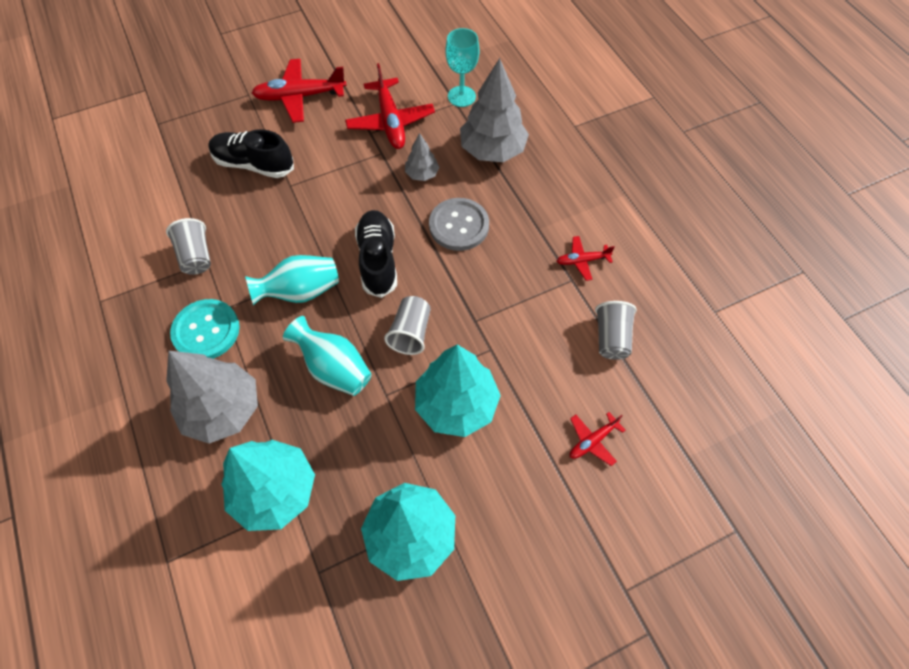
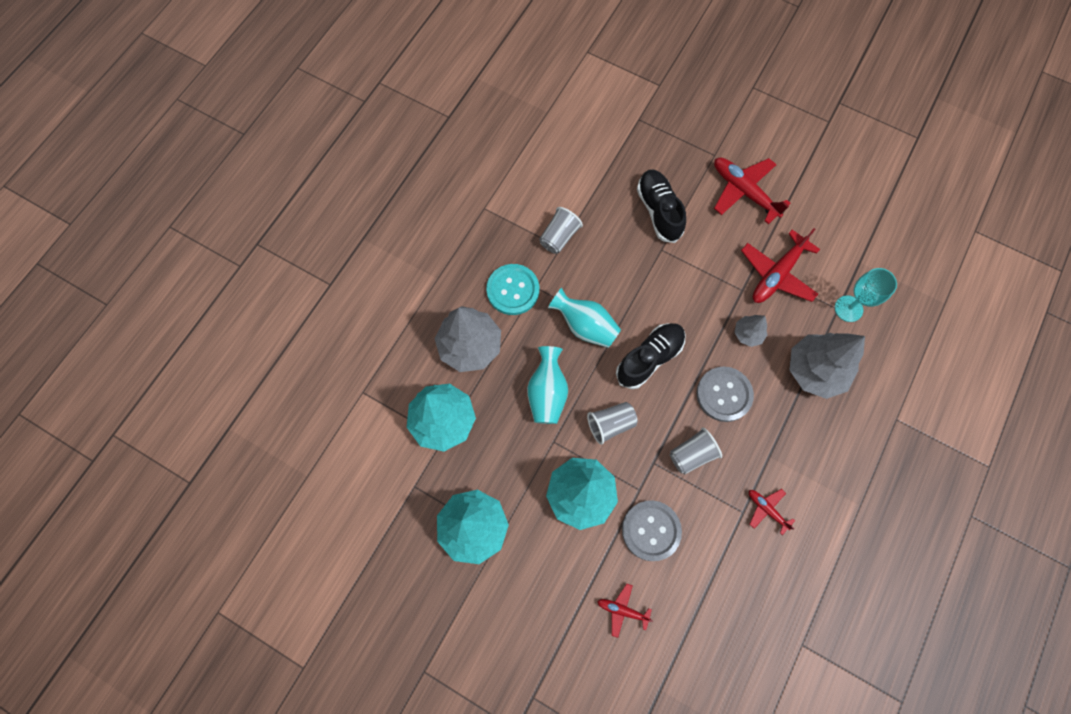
camera: 55 degrees right, 10 degrees up
(535, 365) = (651, 530): none -> grey button
(611, 338) = (715, 574): grey cup -> grey cup (691, 454)

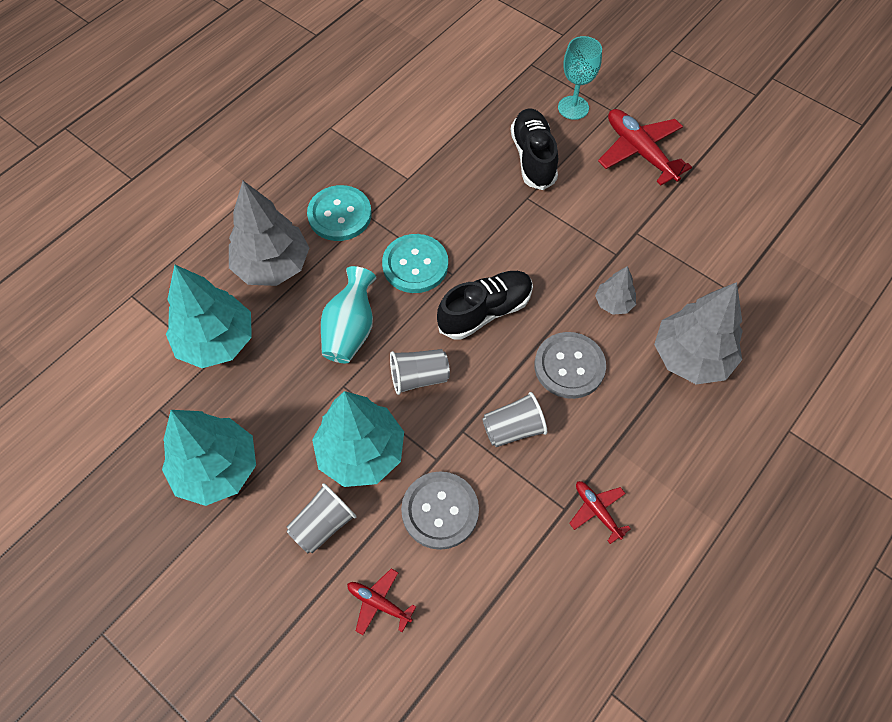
camera: 10 degrees right, 10 degrees down
(559, 237) = (409, 168): grey cup -> grey cup (323, 525)
(585, 326) = (415, 265): turquoise vase -> turquoise button
(777, 274) = (663, 243): red plane -> none
(848, 308) = (746, 294): turquoise goblet -> turquoise goblet (573, 108)

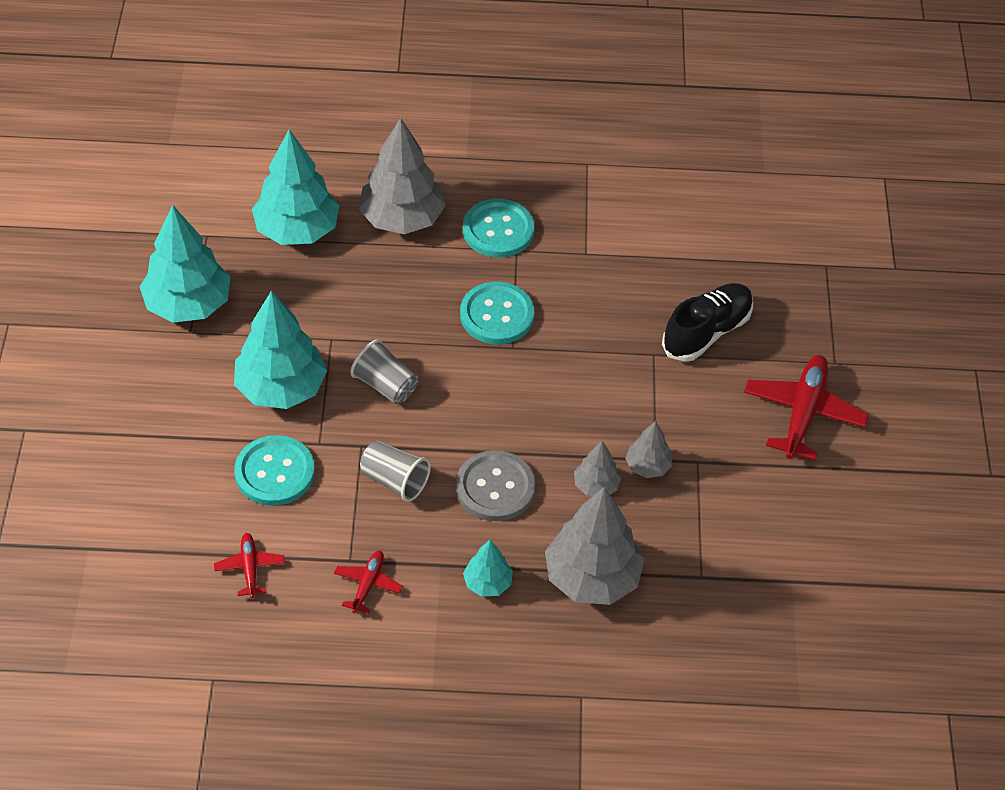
camera: 50 degrees right, 10 degrees down
(323, 525) = (198, 402): grey cup -> none
(350, 330) = (388, 310): turquoise vase -> none
(379, 603) = (164, 478): red plane -> red plane (250, 568)
(440, 511) = (274, 472): grey button -> turquoise button
(485, 311) = (495, 394): black shoe -> none
(573, 108) = (804, 329): turquoise goblet -> none
(619, 262) = (648, 466): none -> grey tree
(651, 426) = (487, 583): none -> turquoise tree

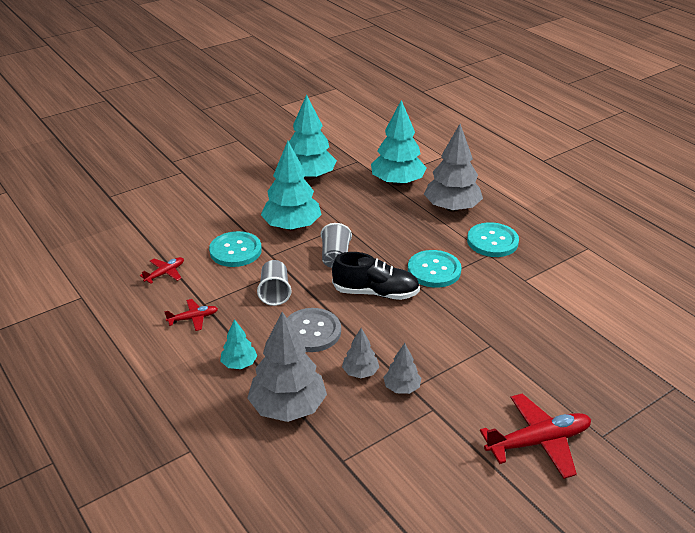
camera: 55 degrees right, 15 degrees down
(706, 332) = (539, 359): black shoe -> black shoe (375, 293)

